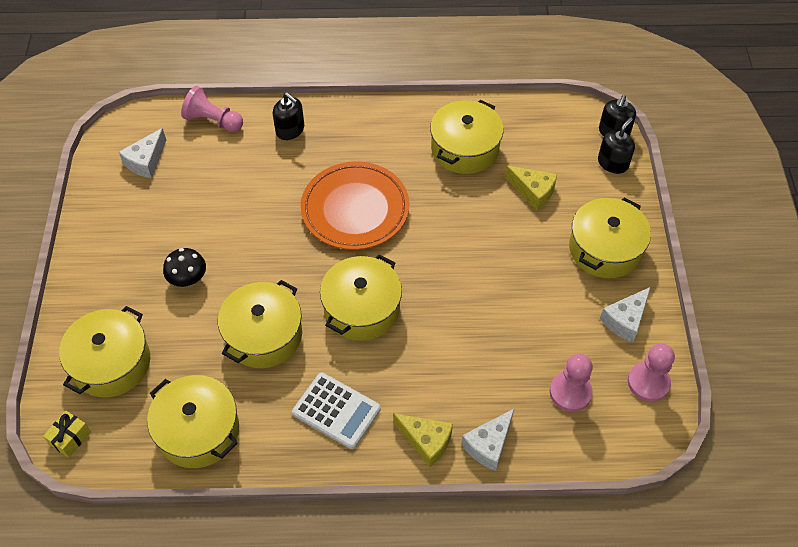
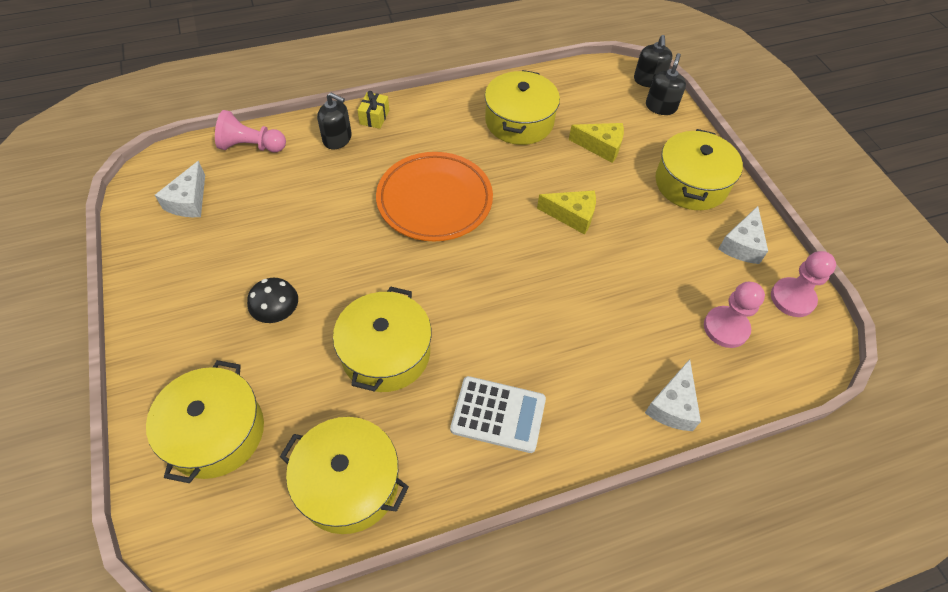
camera: 20 degrees left, 0 degrees up
(70, 438) = (190, 540): yellow gift -> yellow gift (374, 117)
(362, 308) = (481, 297): yellow pot -> none
(426, 441) = (607, 420): yellow cheese -> yellow cheese (572, 215)

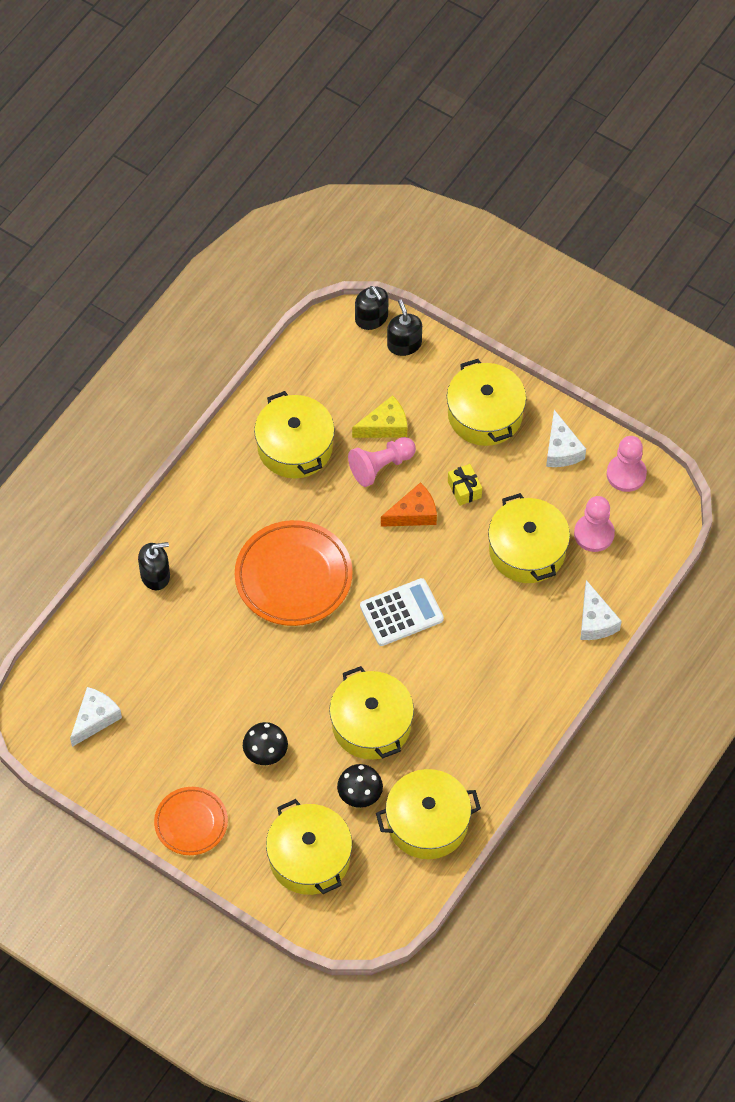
camera: 35 degrees left, 5 degrees up
(161, 326) = (191, 823): none -> orange plate
(189, 201) = (95, 719): white cheese -> white cheese turned 120 degrees counterclockwise
(251, 146) = (89, 634): pink pawn -> pink pawn (381, 466)
(316, 408) = (360, 794): none -> black mushroom
(374, 117) = (165, 531): yellow gift -> yellow gift (464, 489)
(498, 414) = (485, 710): white calculator -> white calculator (401, 613)
(572, 215) = (413, 513): yellow cheese -> orange cheese
(650, 302) = (527, 550): none -> yellow pot

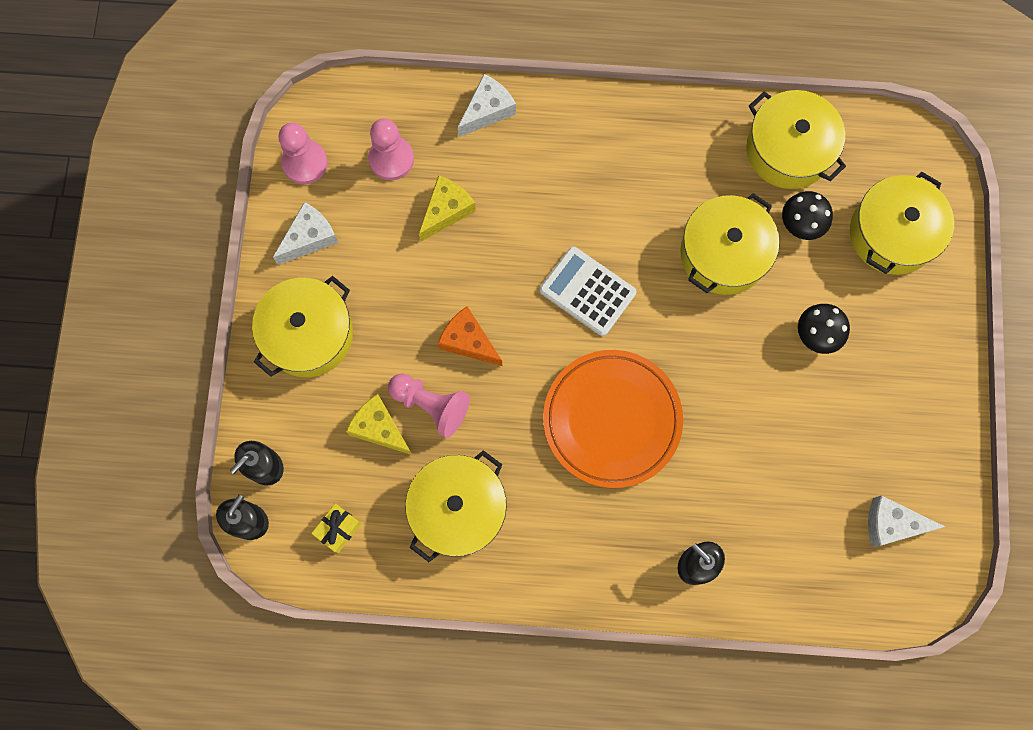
camera: 120 degrees left, 15 degrees up
(191, 823) = (932, 362): orange plate -> none
(464, 489) = (411, 307): yellow gift -> yellow gift (338, 529)
(527, 550) = (446, 211): yellow pot -> yellow cheese

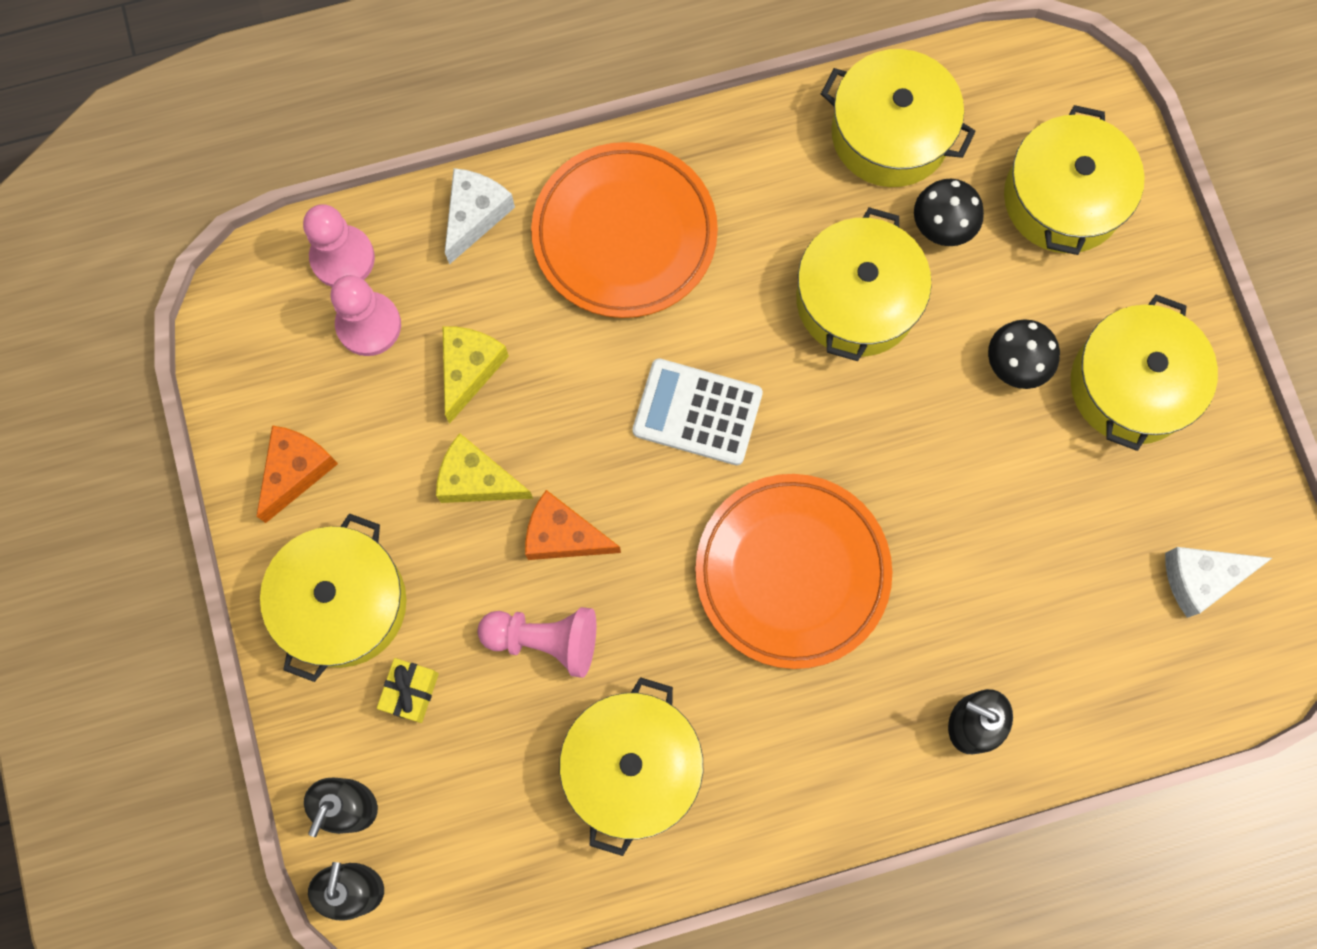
camera: 20 degrees left, 0 degrees up
(305, 163) = (252, 371): pink pawn -> pink pawn (342, 258)
(309, 238) = (296, 471): white cheese -> orange cheese
(338, 529) = (481, 854): yellow gift -> yellow gift (410, 692)
(379, 428) = (486, 696): yellow cheese -> yellow cheese (477, 480)
(582, 157) = (624, 234): none -> orange plate
(892, 376) = (1131, 385): none -> yellow pot

